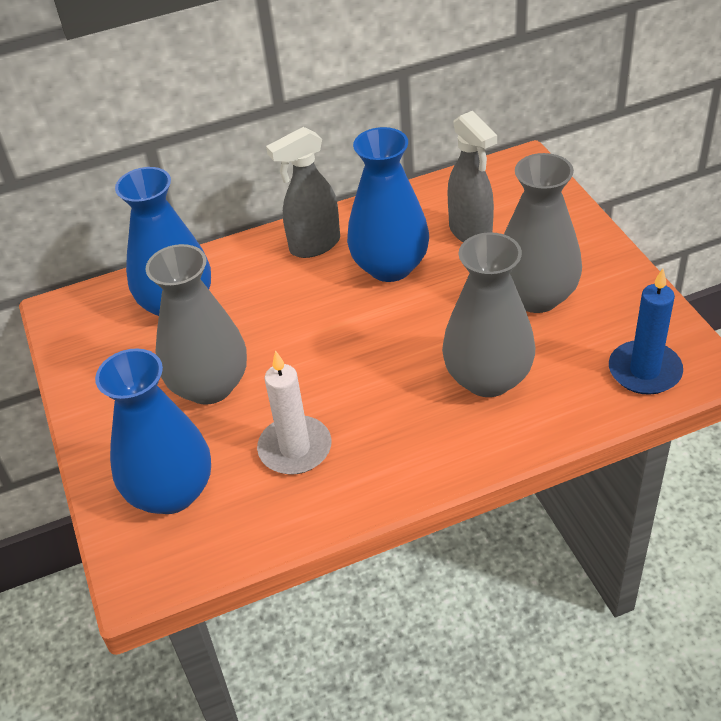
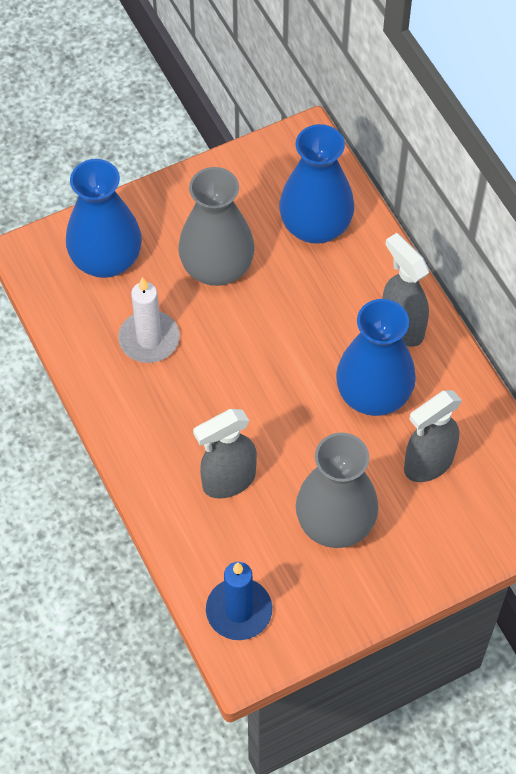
camera: 80 degrees right, 15 degrees up
(488, 378) = (228, 481): grey vase -> grey spray bottle

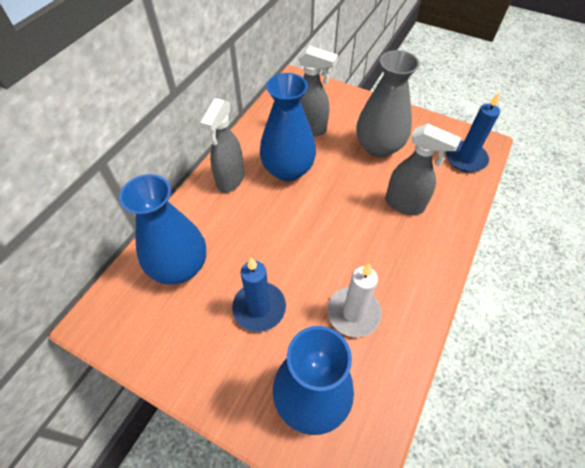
camera: 125 degrees left, 5 degrees down
(217, 267) = (259, 308): grey vase -> blue candle

